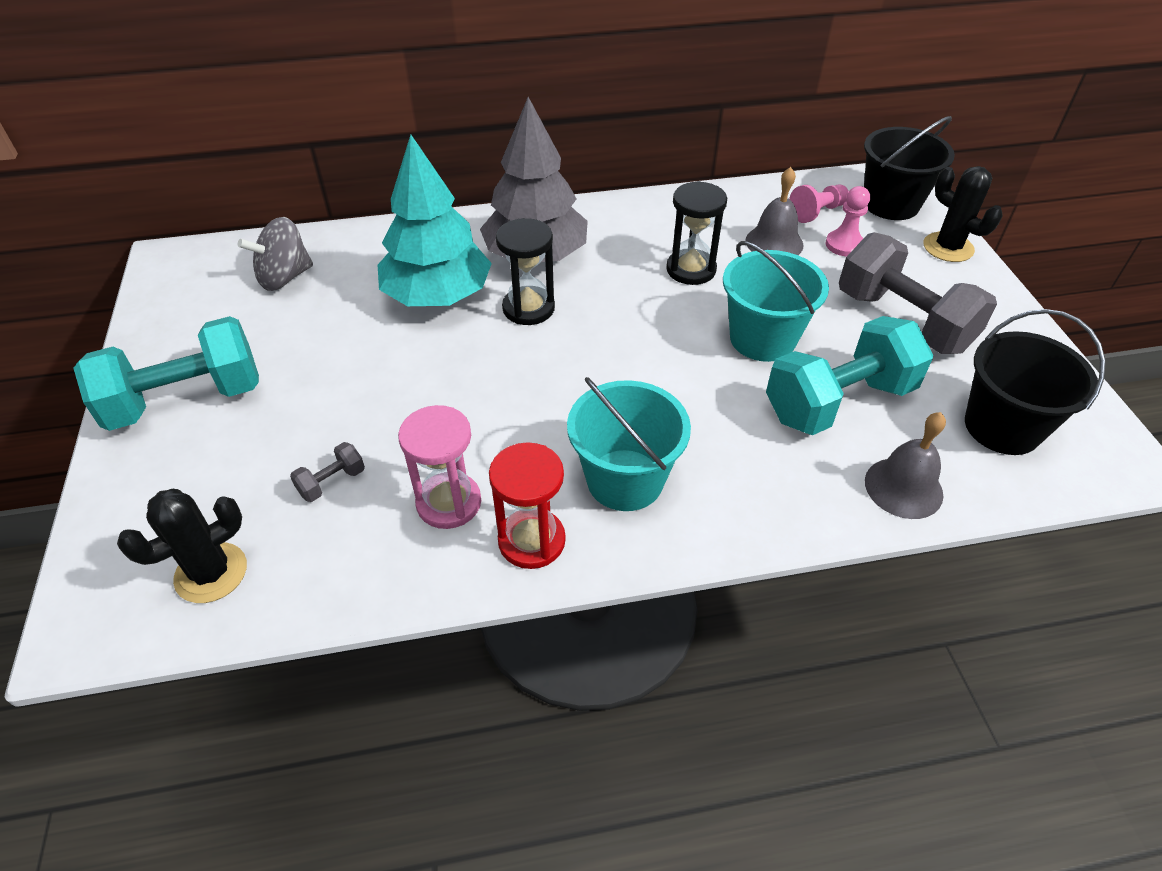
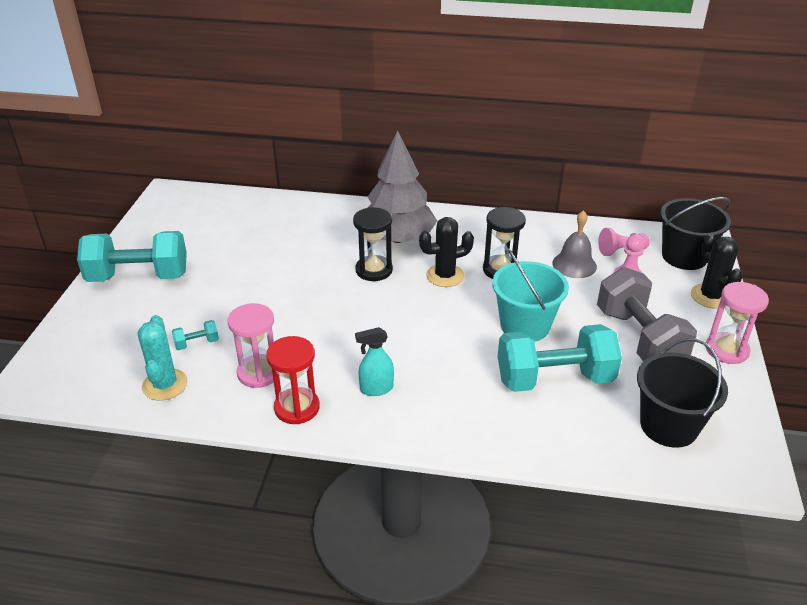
camera: 20 degrees right, 10 degrees down
(211, 573) = (106, 374): black cactus -> black cactus (445, 276)
(284, 277) = (231, 218): grey spinning top -> none
(315, 563) = (165, 385): none -> turquoise cactus
(332, 482) = (197, 343): grey dumbbell -> turquoise dumbbell
(437, 296) = (319, 249): turquoise tree -> none
(625, 480) = (376, 389): turquoise bucket -> turquoise spray bottle
(903, 487) = (566, 444): grey bell -> none
(1005, 311) = (727, 350): none -> pink hourglass

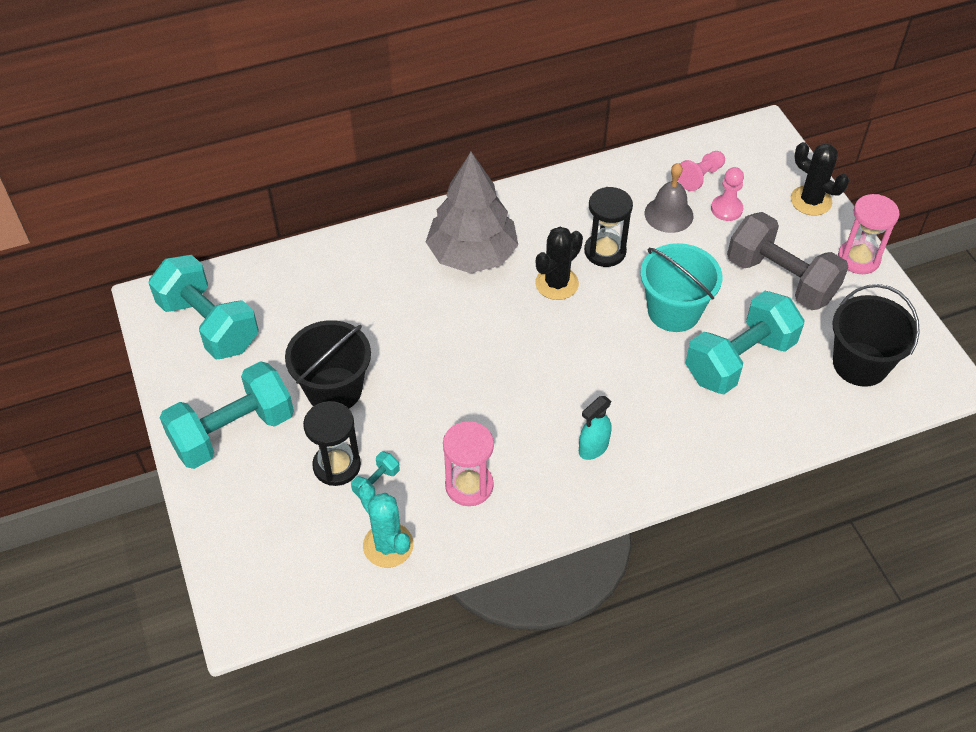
camera: 30 degrees left, 15 degrees up
(186, 216) = (209, 325): none -> turquoise dumbbell
(297, 408) = (537, 505): red hourglass -> none
(374, 270) = (480, 308): black hourglass -> black hourglass (337, 465)
(684, 256) = (760, 160): black bucket -> black bucket (334, 390)

